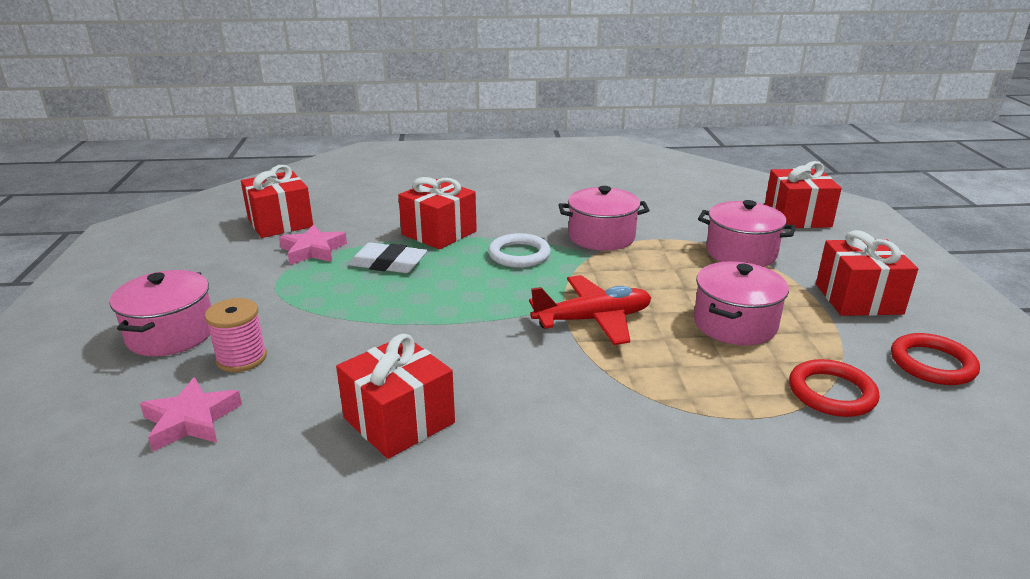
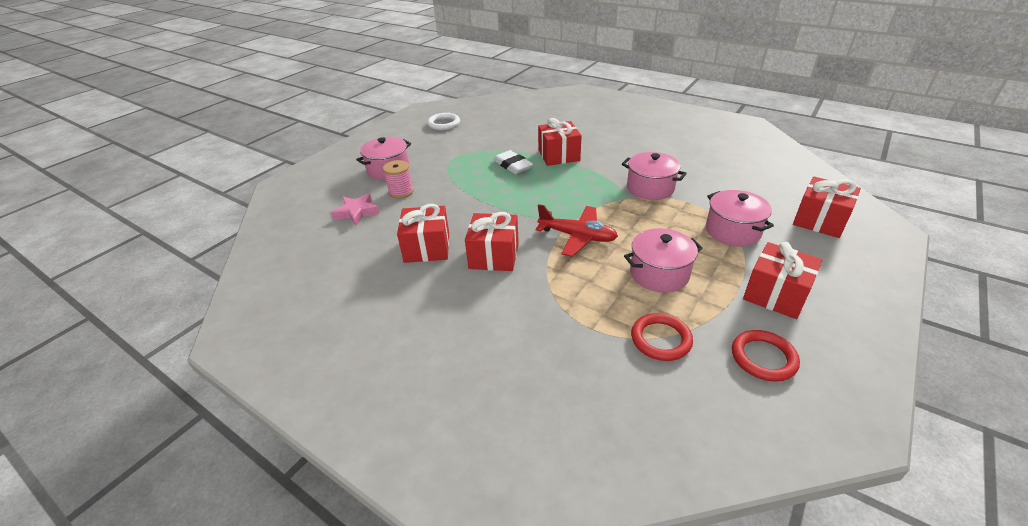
camera: 40 degrees right, 10 degrees up
(280, 223) = (489, 125): red gift -> red gift (494, 256)
(313, 250) = (486, 146): pink star -> none
(519, 255) = (586, 183): white ring -> white ring (444, 124)

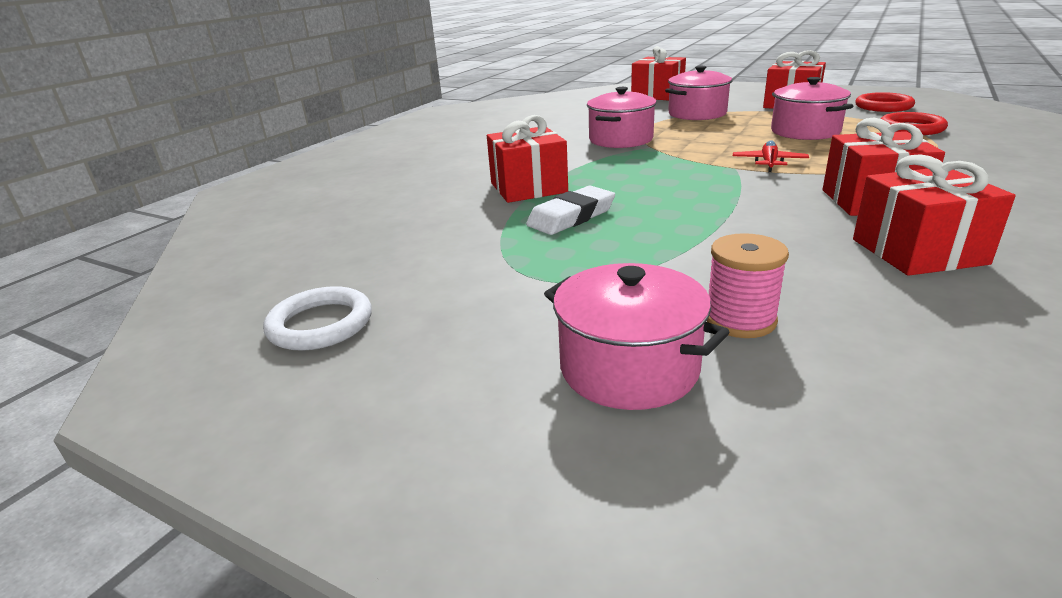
camera: 95 degrees left, 10 degrees down
(357, 212) = (890, 369): pink star -> none
(577, 236) = (769, 163): red plane -> red plane, size x0.60

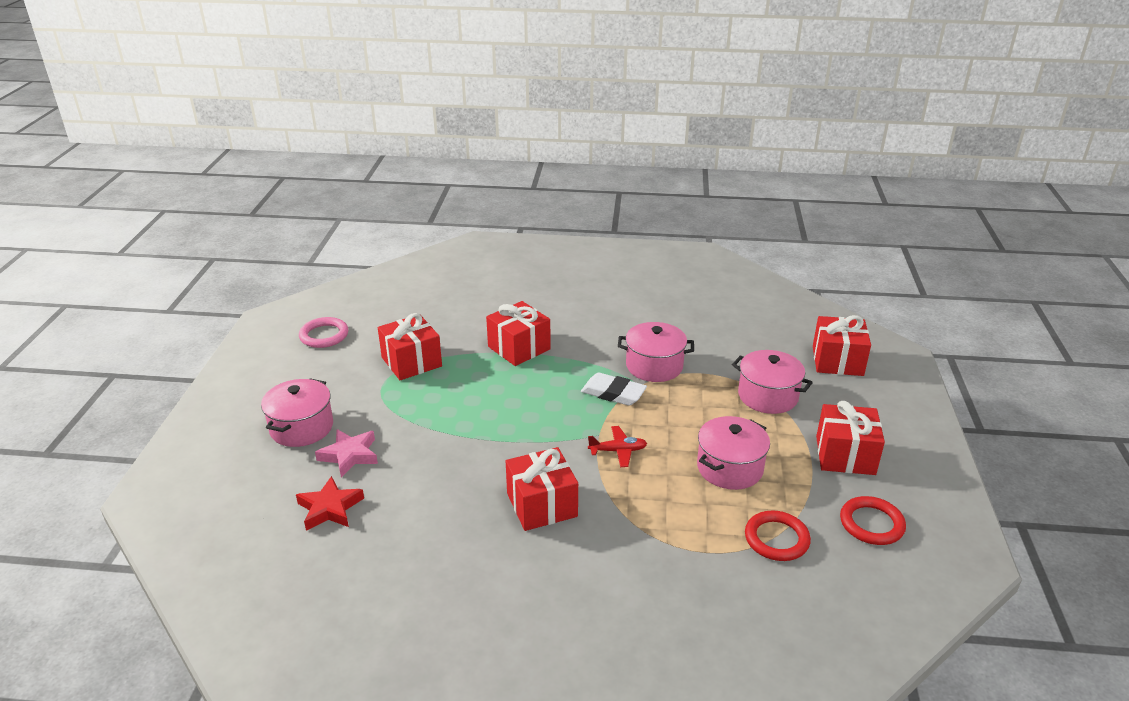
camera: 65 degrees right, 5 degrees up
(320, 324) = (324, 335): white ring -> pink ring
(571, 217) = (471, 377): white eraser -> white eraser (613, 393)
(740, 320) = (349, 455): pink spool -> pink star
(904, 349) = (330, 508): none -> red star
(918, 251) = (451, 521): red gift -> red gift (411, 362)

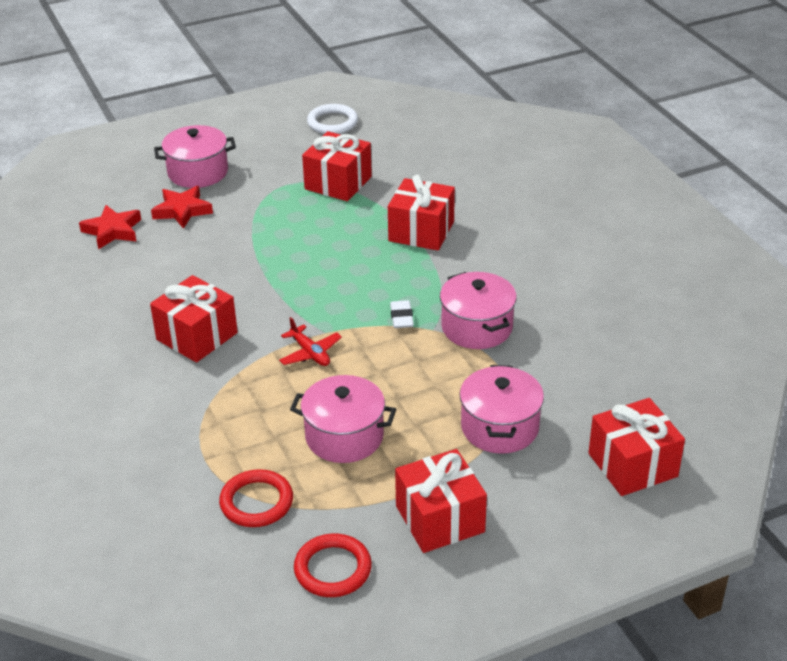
camera: 60 degrees right, 5 degrees up
(324, 335) = (332, 123): pink ring -> white ring
(349, 455) = (182, 211): pink star -> red star
(613, 393) = (401, 317): white eraser -> white eraser, size x0.62

